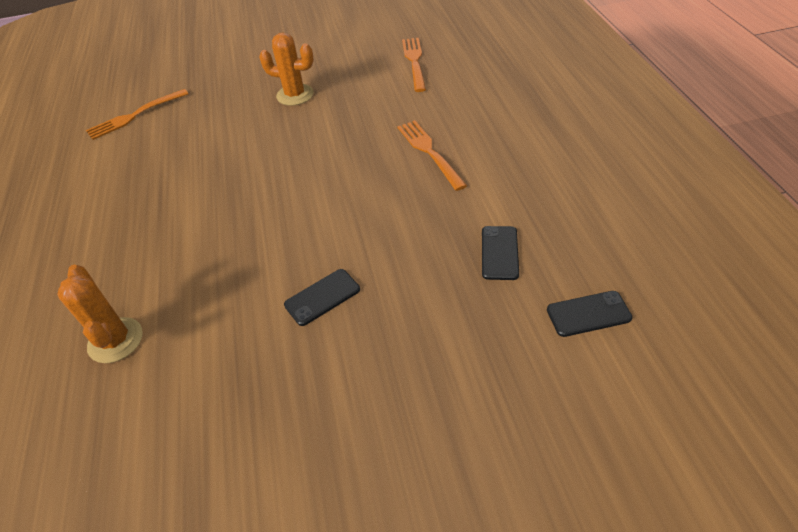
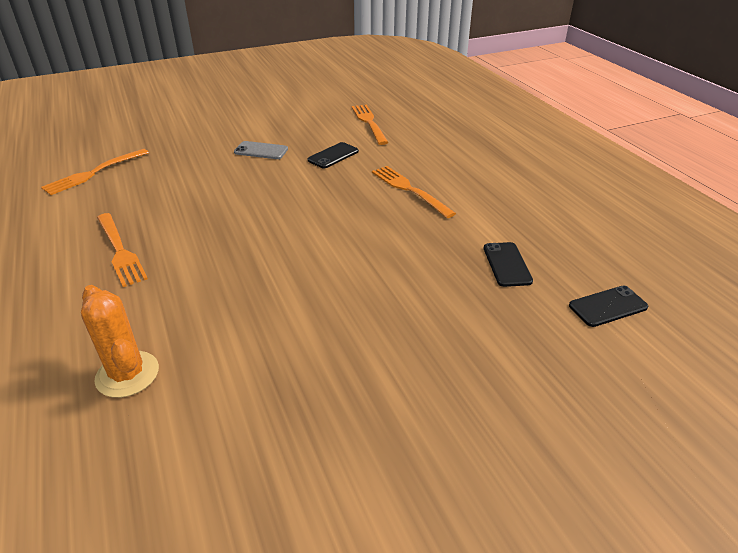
camera: 15 degrees left, 10 degrees down
(138, 207) = (120, 251): none -> orange fork
(295, 95) = (261, 151): orange cactus -> grey phone
(322, 297) = (347, 314): black phone -> black phone (333, 156)

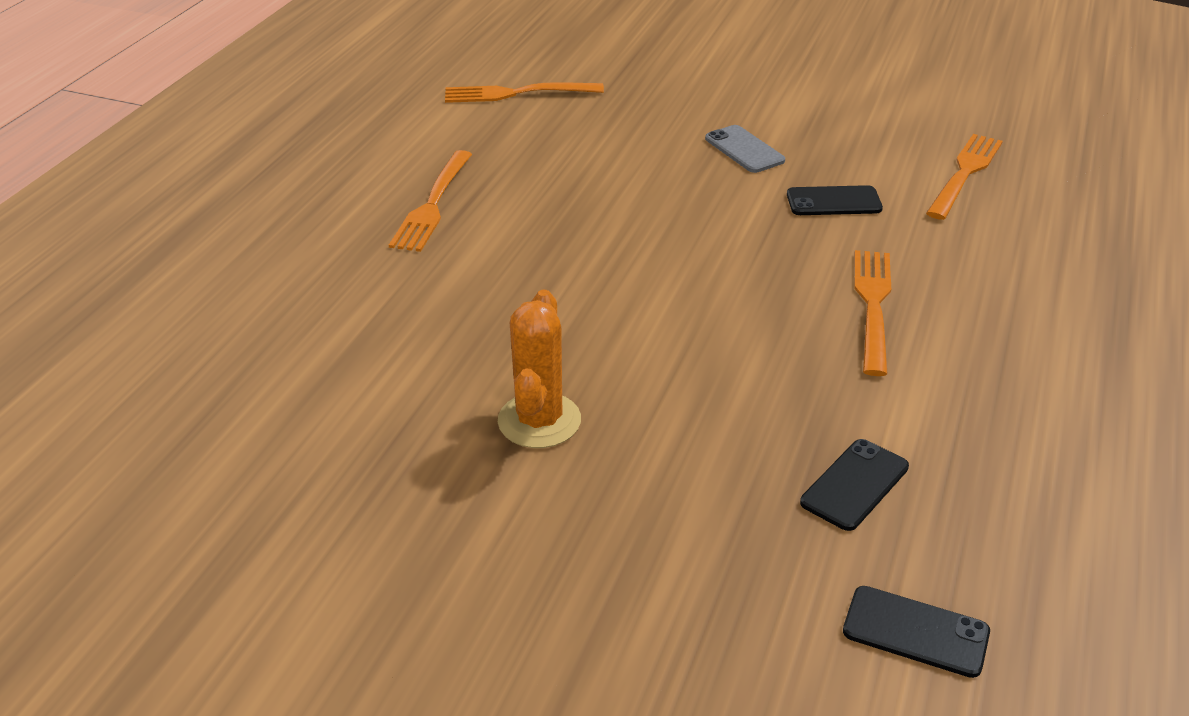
camera: 45 degrees right, 0 degrees up
(127, 374) = (291, 340): orange cactus -> orange cactus (539, 421)

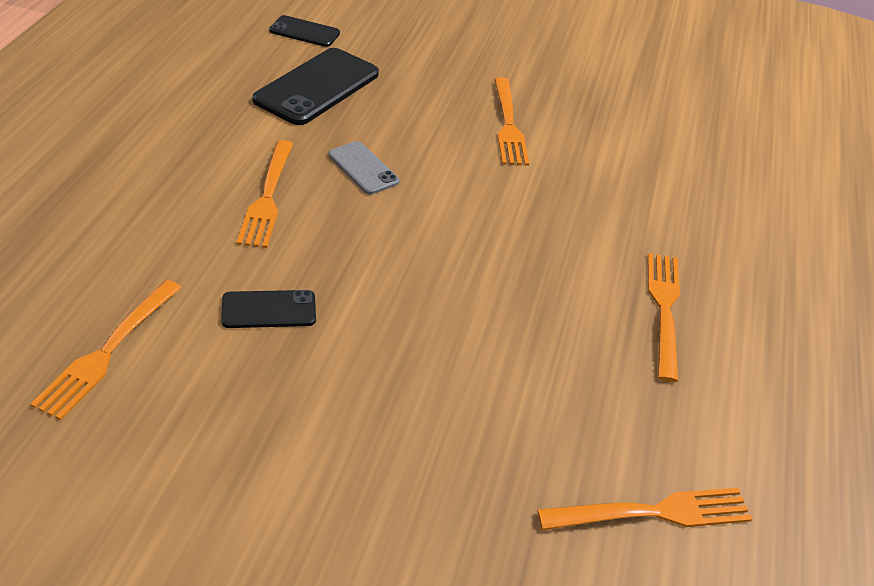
camera: 170 degrees right, 5 degrees up
(539, 421) = (508, 125): orange cactus -> orange fork
(744, 149) = (352, 393): grey phone -> grey phone (363, 168)
(855, 485) = (317, 87): black phone -> black phone, size x1.83

